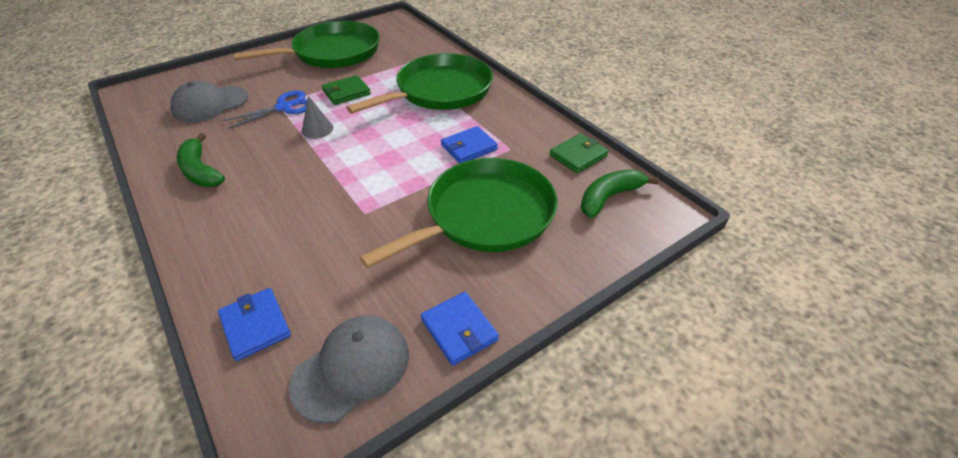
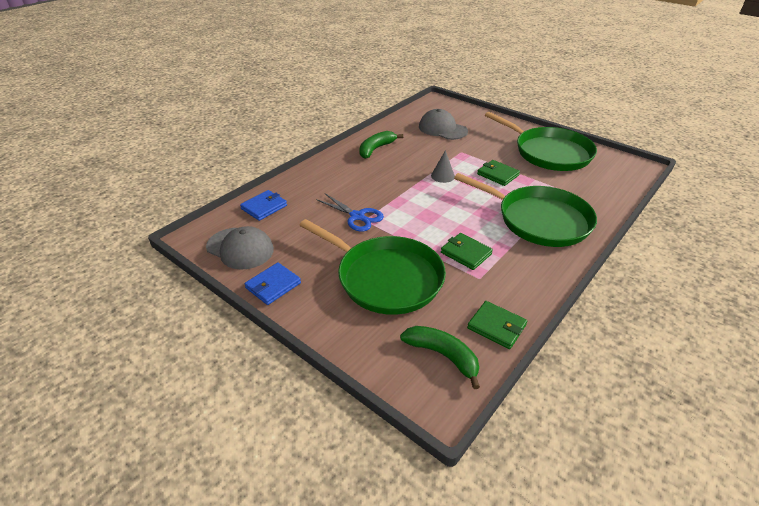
camera: 75 degrees right, 5 degrees down
(284, 107) = (459, 155): blue scissors -> blue scissors (357, 217)
(469, 147) = (466, 253): blue wallet -> green wallet

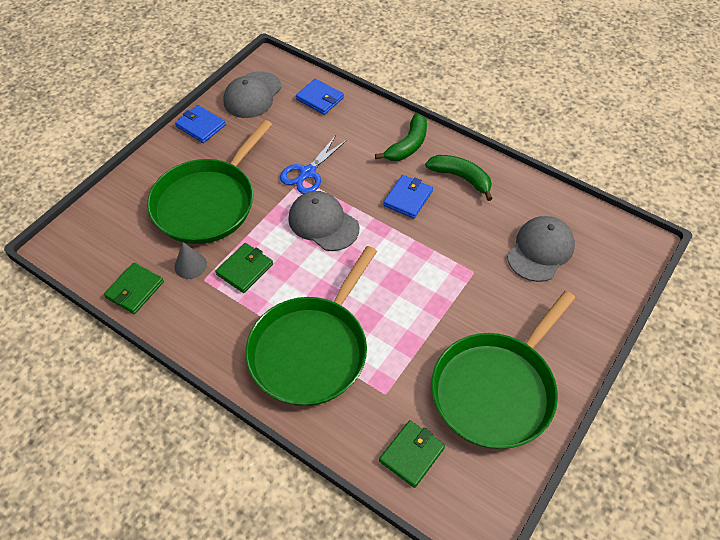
camera: 85 degrees right, 15 degrees up
(393, 171) = (408, 198): none -> blue wallet
(415, 210) = (323, 223): none -> grey cap
(442, 176) = (404, 249): grey cone -> grey cone (190, 265)
(443, 356) = (105, 247): green banana -> green banana (408, 145)
(498, 175) = (417, 313): green wallet -> green wallet (412, 454)

